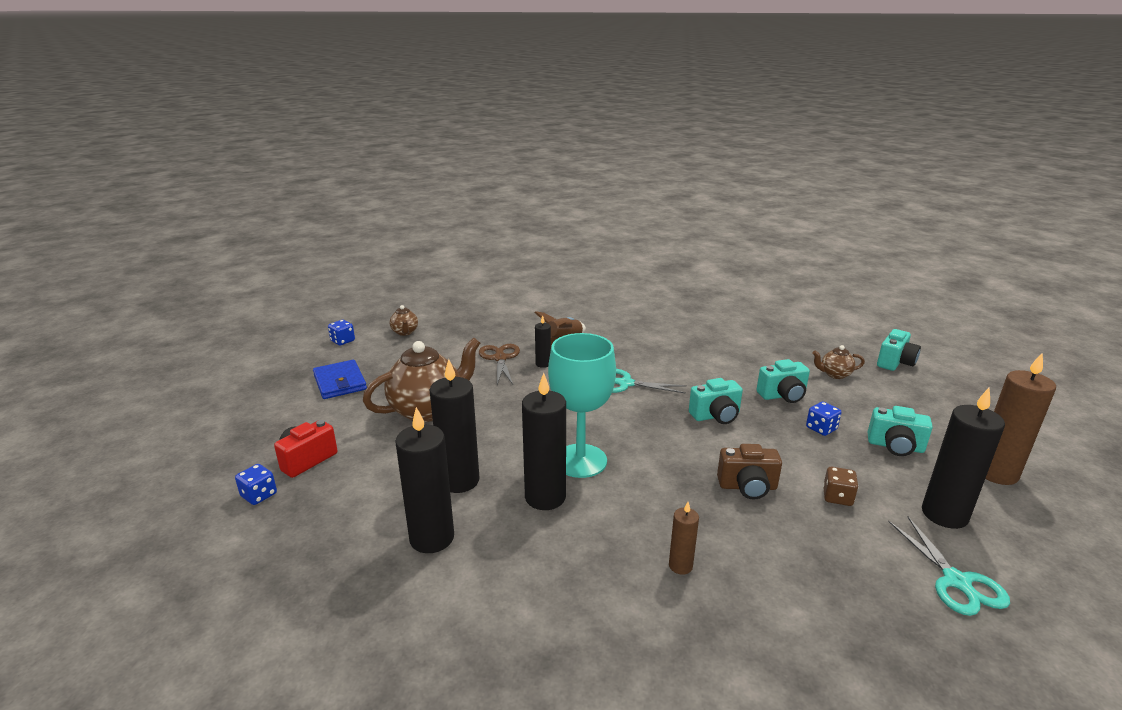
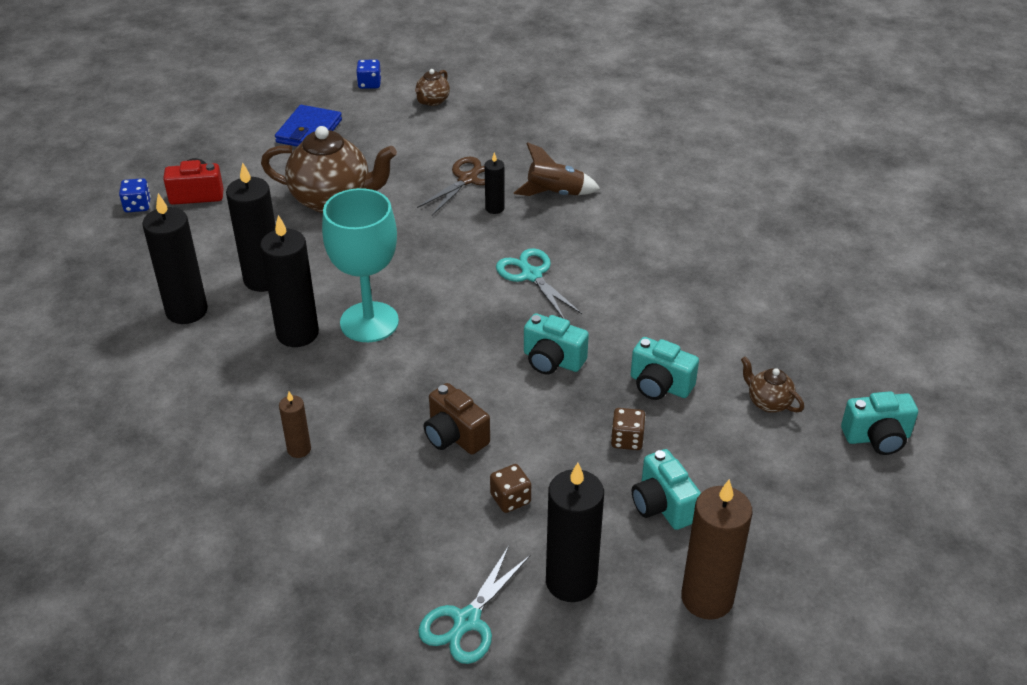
camera: 45 degrees right, 15 degrees up
(821, 428) = (627, 440): blue dice -> brown dice

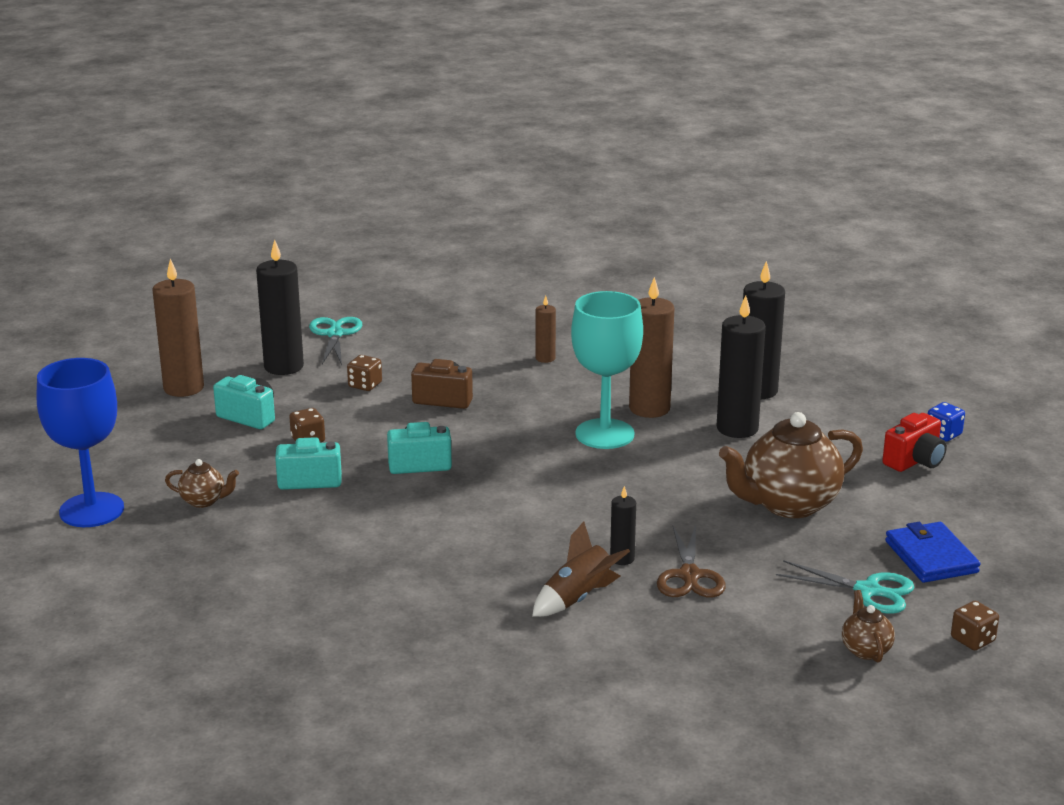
camera: 145 degrees right, 15 degrees down
(297, 333) = (649, 408): black candle -> brown candle
(369, 84) = (972, 640): blue dice -> brown dice
(531, 275) = (510, 515): turquoise scissors -> turquoise scissors (868, 591)
(877, 438) = (91, 510): turquoise camera -> blue goblet

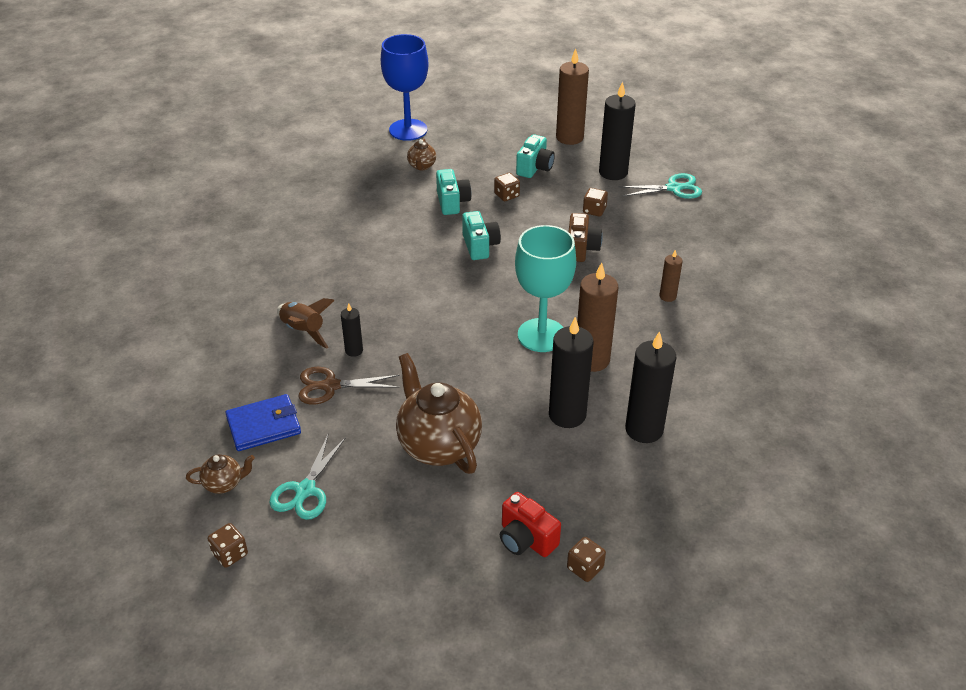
camera: 85 degrees right, 15 degrees up
(931, 557) = (357, 537): blue wallet -> blue wallet (264, 425)
(943, 434) = (585, 568): blue dice -> brown dice

